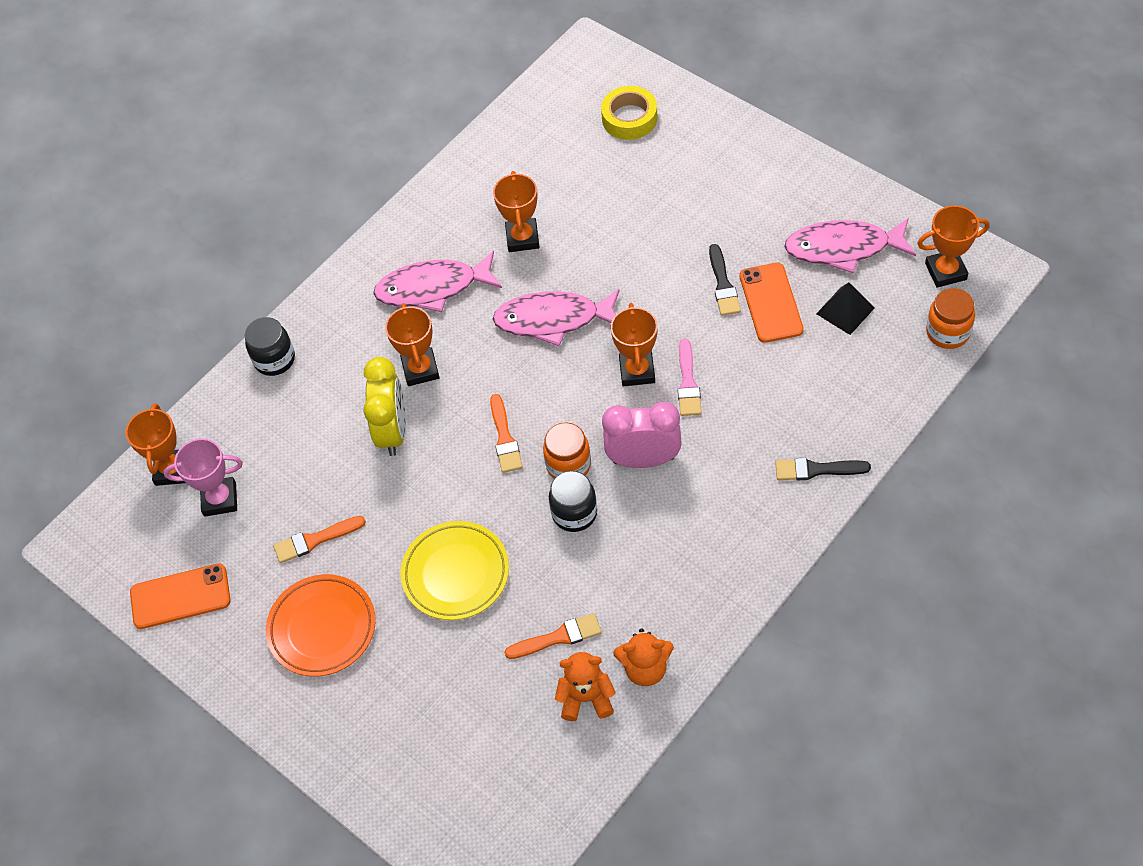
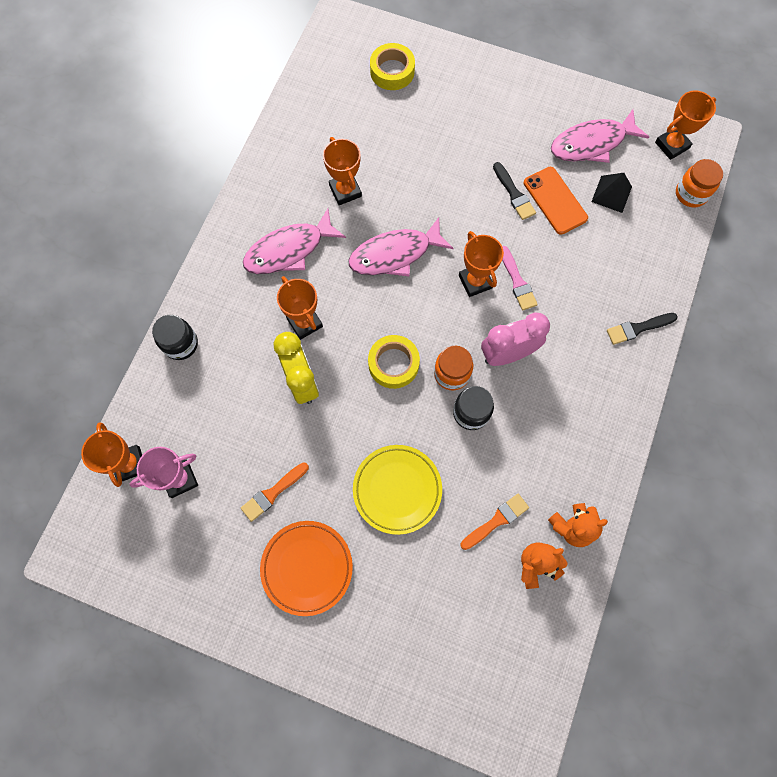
camera: 25 degrees left, 15 degrees up
(180, 596) = (178, 574): orange phone -> none
(504, 438) = (393, 364): orange brush -> yellow tape

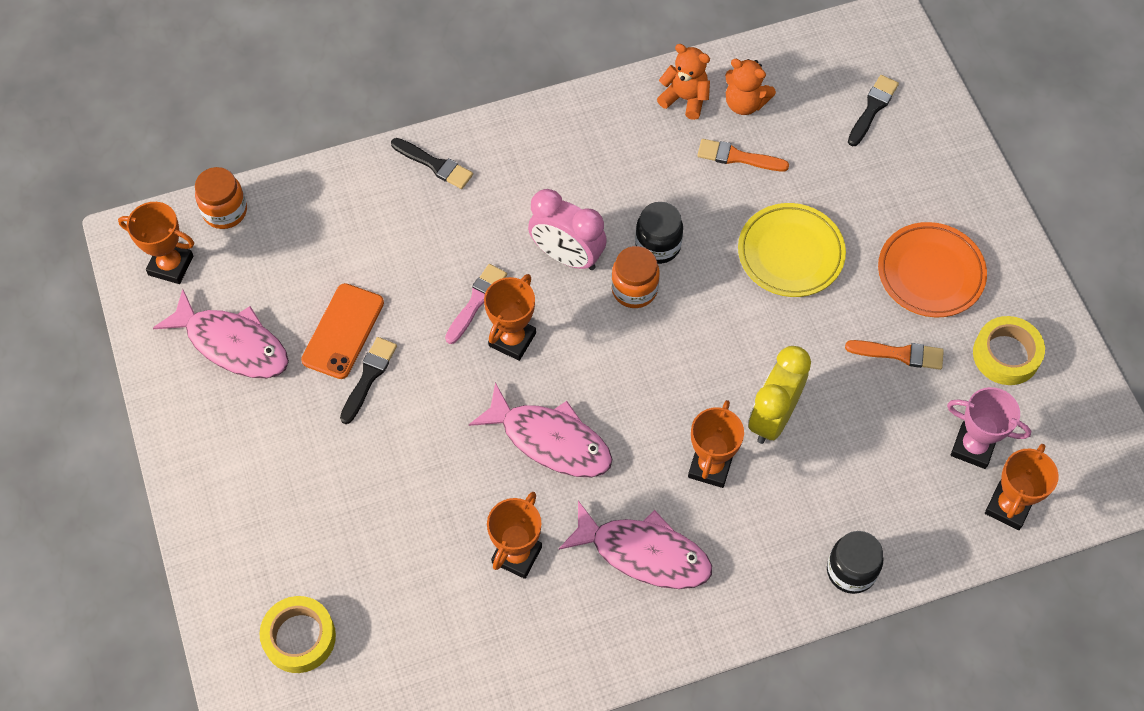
camera: 130 degrees left, 10 degrees down
(393, 364) = (674, 348): yellow tape -> yellow tape (1006, 355)
(461, 654) = (872, 108): none -> black brush
(611, 194) = (287, 283): black pyramid -> none

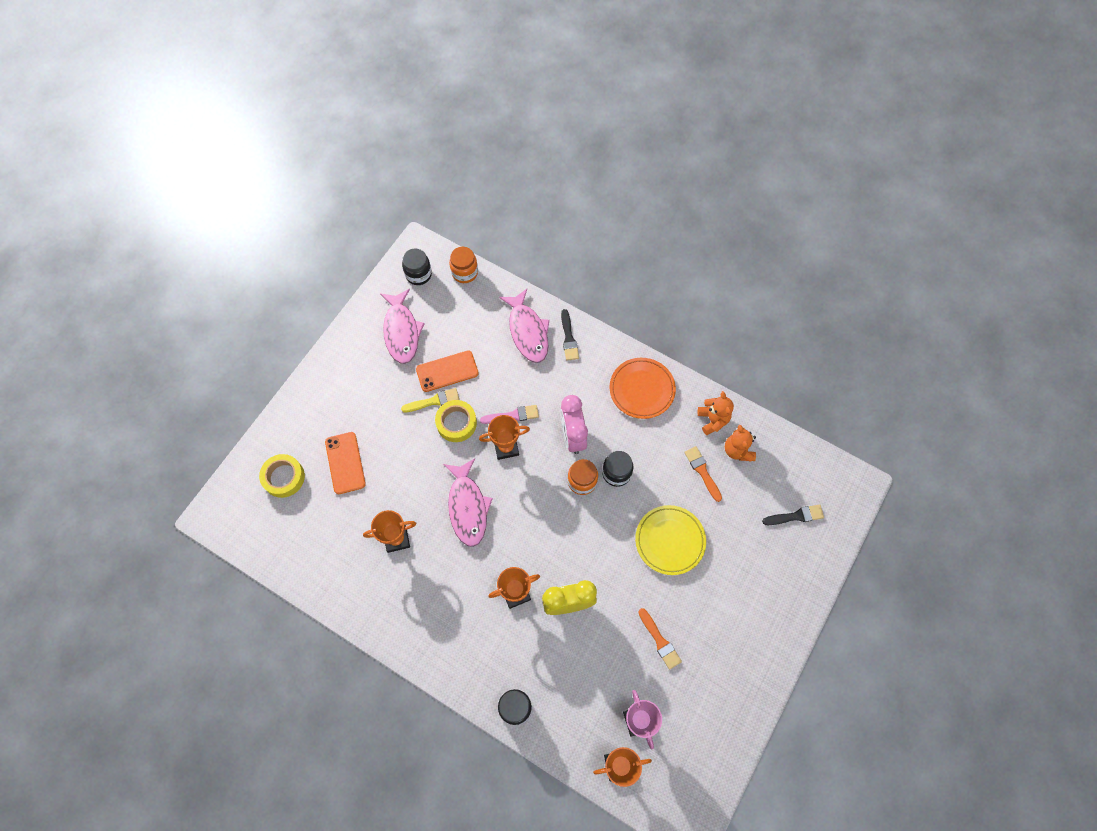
camera: 50 degrees right, 5 degrees up
(171, 265) = (418, 274): orange trophy -> black jar
(352, 544) = (345, 463): none -> orange phone
(368, 377) = (433, 401): black brush -> yellow brush
(644, 553) = (444, 597): pink fish -> pink fish (527, 331)
(930, 273) = (722, 621): orange plate -> orange plate (642, 389)
(1006, 355) = (708, 698): yellow tape -> yellow tape (456, 423)

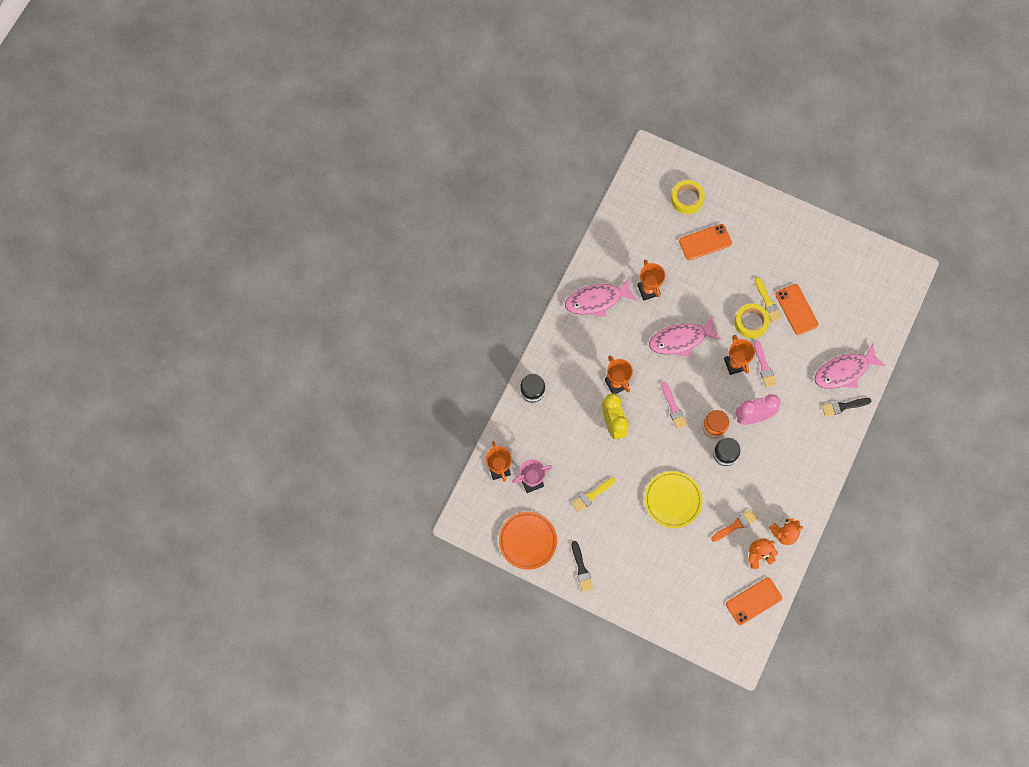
camera: 85 degrees right, 5 degrees up
(401, 331) = (827, 268): pink fish -> pink fish (597, 300)
(418, 274) = (885, 274): black jar -> none
(464, 272) = (893, 312): orange jar -> none
(554, 526) = (673, 408): none -> pink brush
(642, 389) = (803, 471): orange plate -> orange plate (527, 541)
(660, 641) = (592, 495): orange brush -> yellow brush
(791, 463) = (753, 601): none -> orange phone
(796, 516) = (707, 604): black brush -> black brush (581, 569)

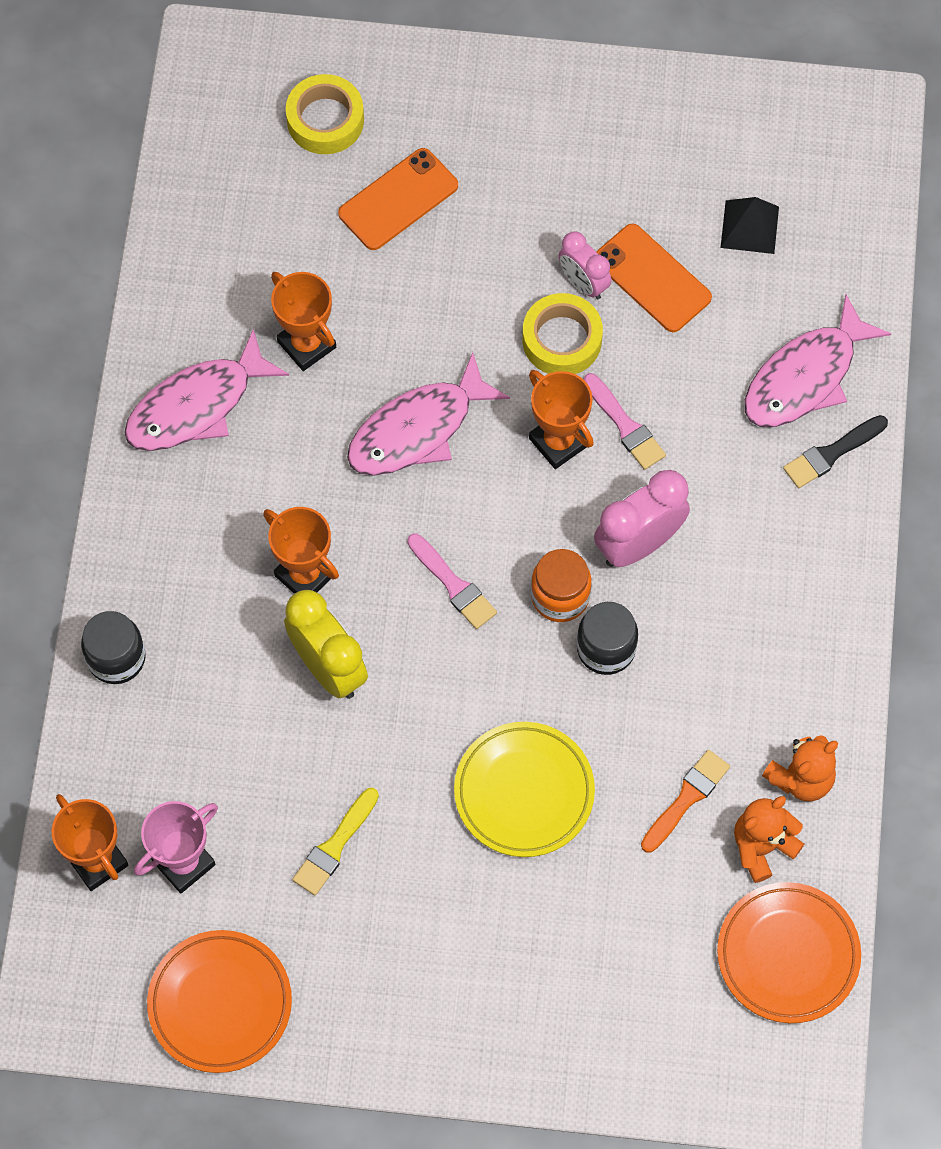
camera: 20 degrees left, 5 degrees down
(581, 569) = (368, 1023): black brush -> none
(753, 601) = (788, 955): orange phone -> orange plate
(768, 302) = (583, 283): yellow brush -> pink clock
(843, 301) = (749, 227): none -> black pyramid

